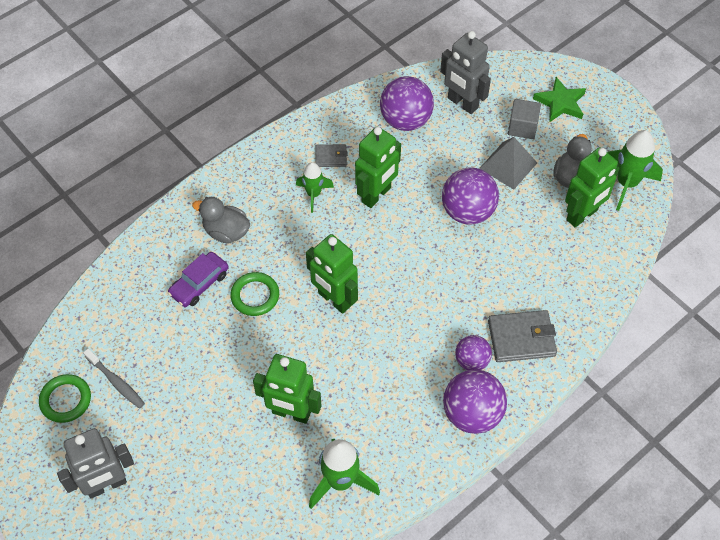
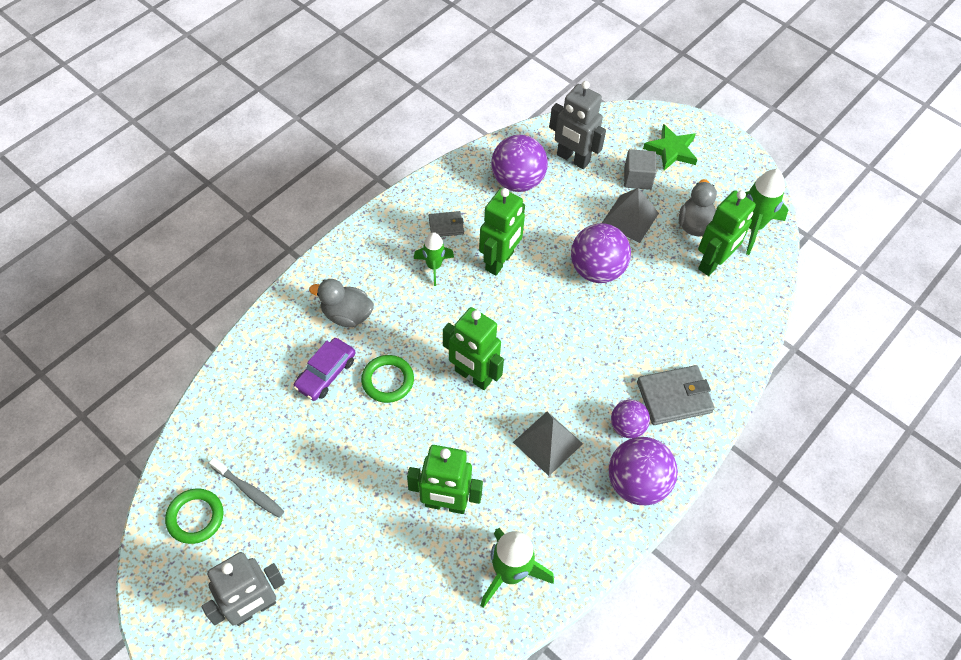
camera: 10 degrees left, 0 degrees up
(394, 368) = (548, 443): none -> grey pyramid

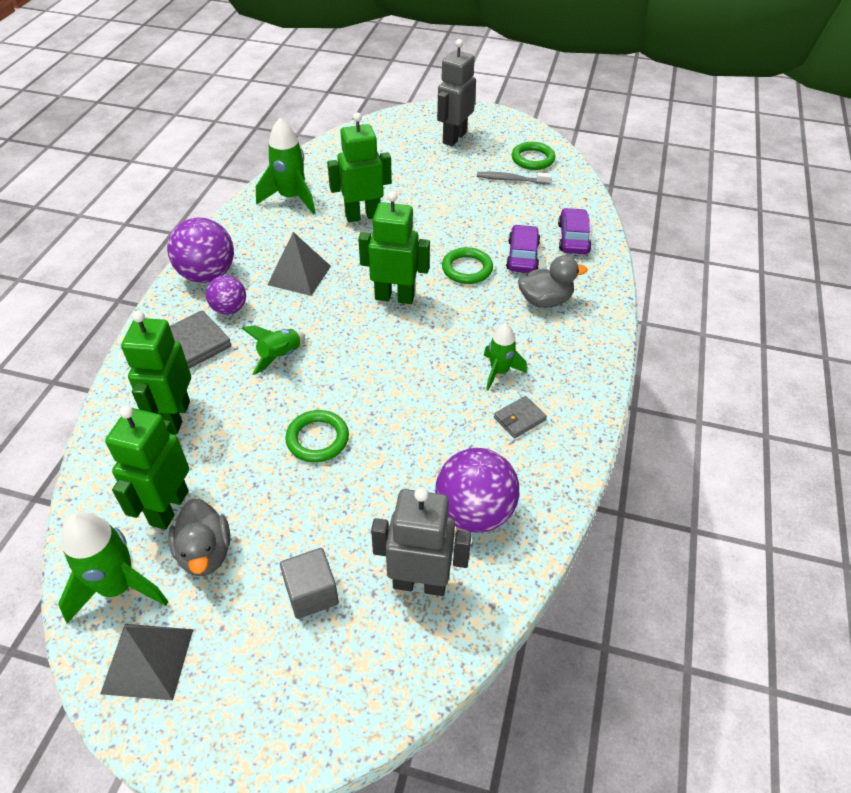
camera: 155 degrees right, 10 degrees down
(260, 374) = (573, 238): none -> purple car
(500, 261) = (434, 405): green robot -> green robot (175, 417)
(596, 270) = (317, 439): purple ball -> green ring
(599, 354) = (280, 356): none -> green rocket
(629, 218) = (300, 523): grey pyramid -> grey pyramid (148, 660)
(671, 150) = (274, 673): green star -> none

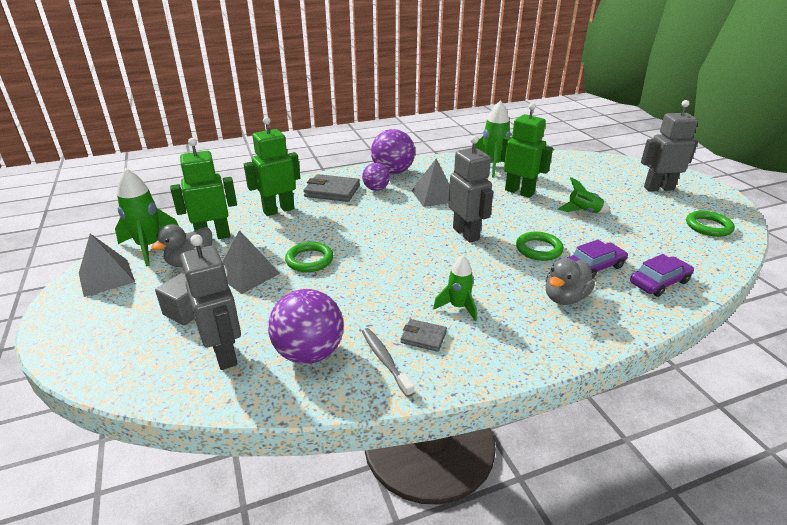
camera: 55 degrees right, 15 degrees down
(280, 356) = (360, 219): green rocket -> green rocket (583, 212)
(290, 506) = (247, 274): none -> grey pyramid
(394, 297) = (466, 234): green robot -> grey robot
(511, 180) = (665, 227): grey toothbrush -> grey toothbrush (385, 360)
(545, 301) = (565, 298): grey duck -> grey duck turned 90 degrees clockwise

